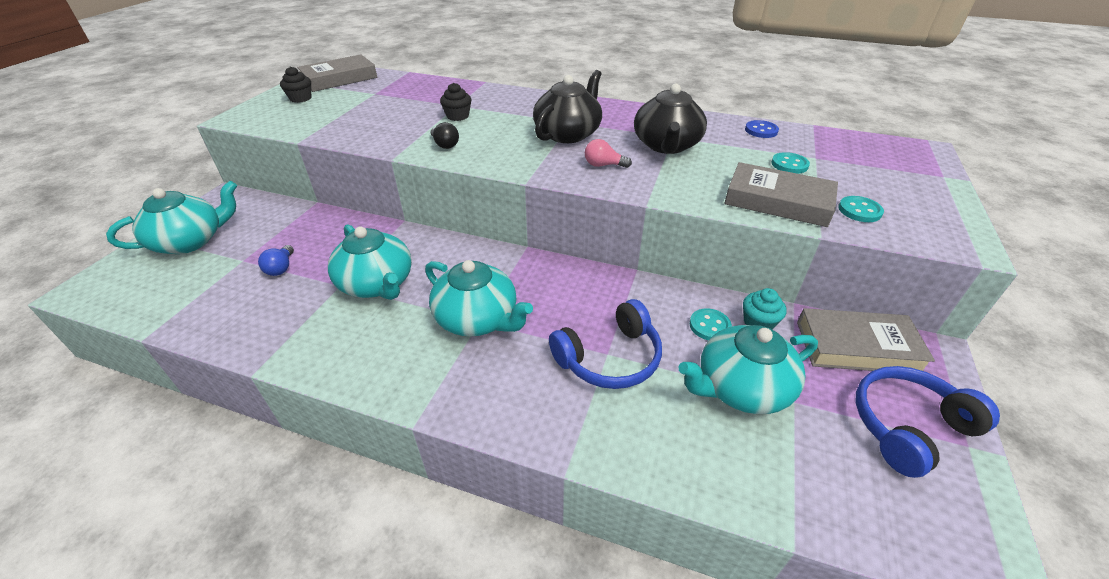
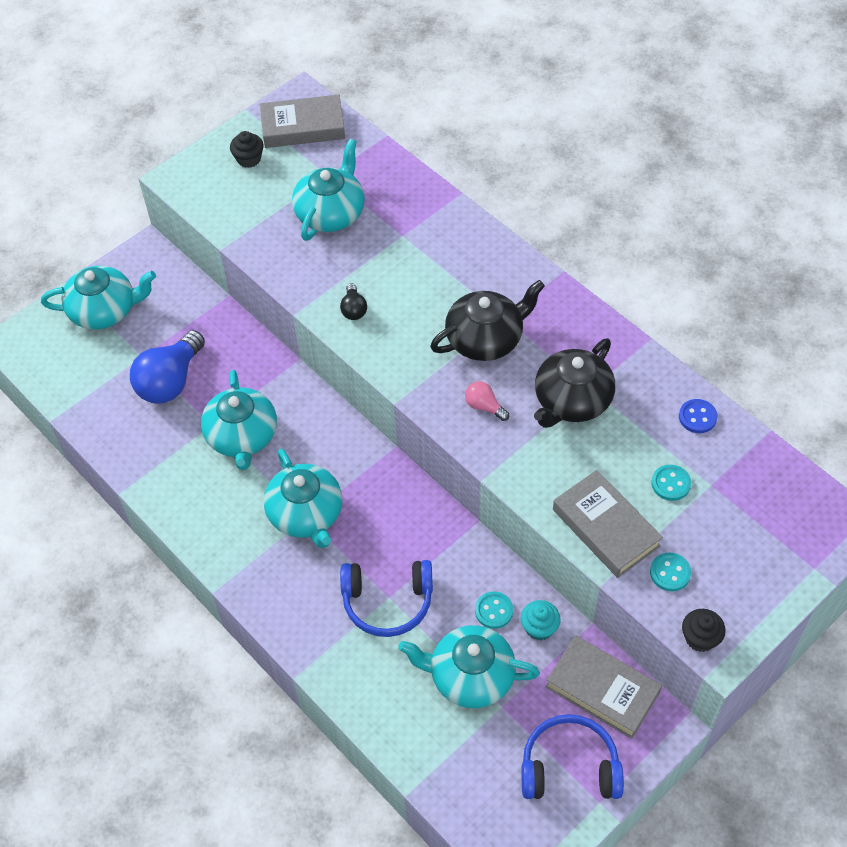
camera: 30 degrees right, 15 degrees up
(281, 268) = (170, 381): blue light bulb -> blue light bulb, size x2.12
(389, 107) = (331, 213): none -> turquoise teapot
(457, 116) = (392, 259): black cupcake -> black cupcake (700, 638)

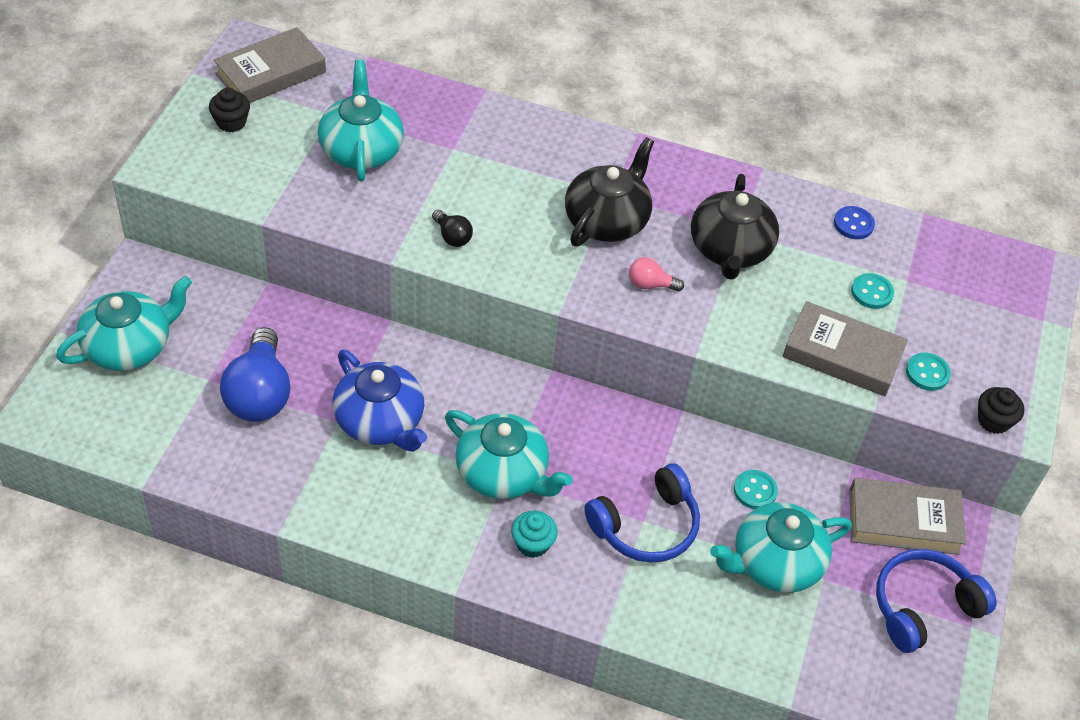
camera: 35 degrees left, 5 degrees down
(242, 436) = (380, 421): turquoise teapot -> blue teapot
(539, 627) = (808, 488): turquoise cupcake -> turquoise cupcake (532, 544)

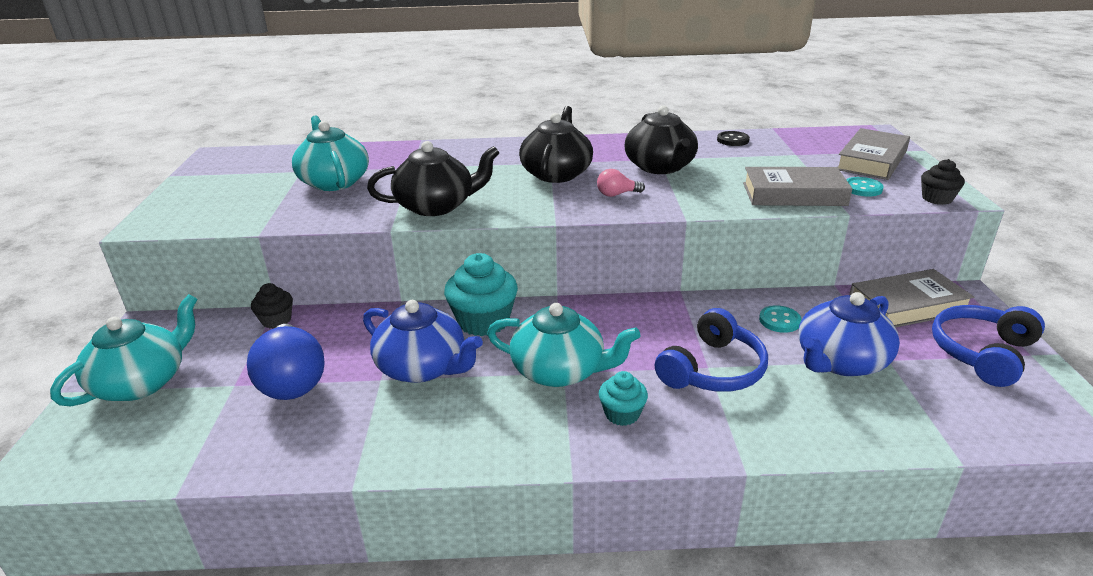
camera: 15 degrees left, 20 degrees down
(231, 122) = (212, 191): black cupcake -> black cupcake (276, 320)
(270, 73) = (240, 163): grey book -> grey book (871, 160)
(452, 236) = (437, 206): black light bulb -> black teapot
(460, 381) = (483, 321): none -> turquoise cupcake
(774, 563) = (840, 361): turquoise teapot -> blue teapot
(853, 224) = (733, 140): blue button -> black button
(872, 292) = (779, 163): turquoise button -> none

